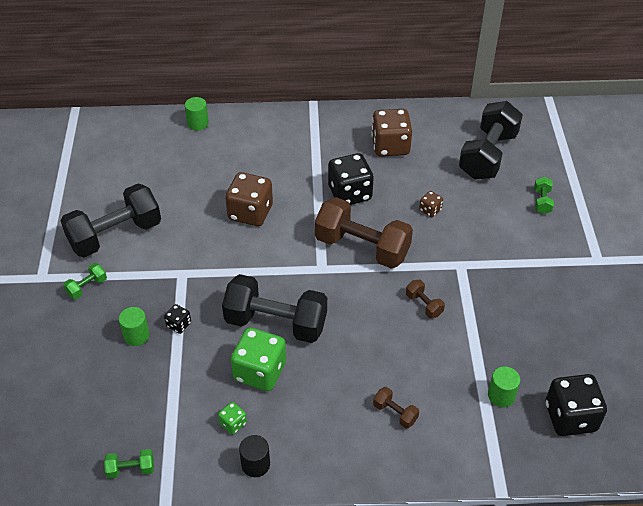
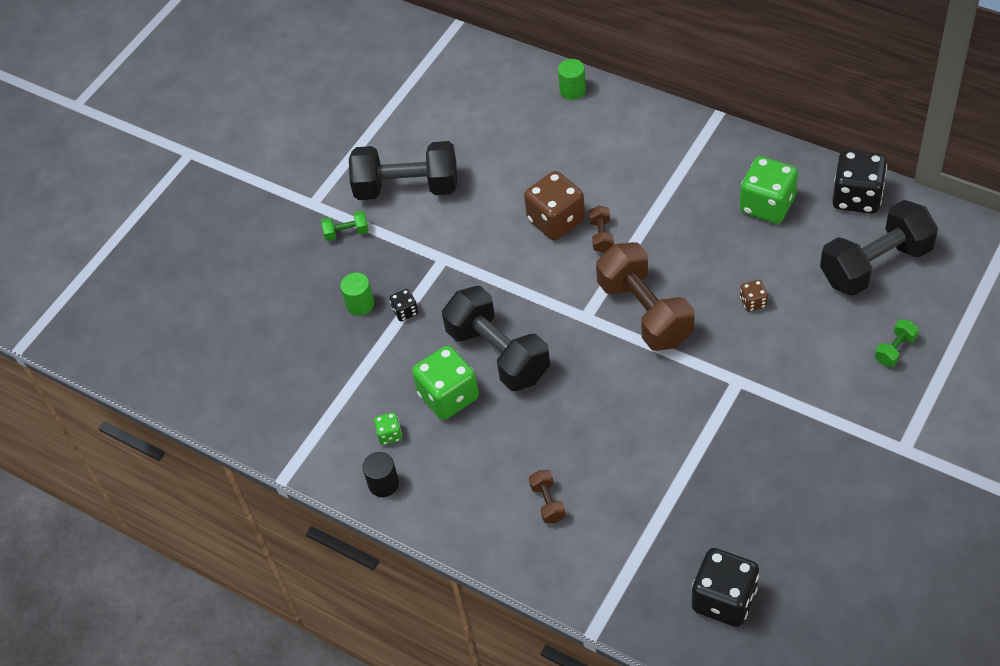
camera: 40 degrees right, 5 degrees up
(131, 469) = (275, 431): green dumbbell -> none
(350, 193) = (678, 243): black dice -> black dice (857, 197)
(390, 146) = (767, 205): brown dice -> green dice
(424, 305) = (663, 406): brown dumbbell -> brown dumbbell (601, 236)
(501, 395) = (669, 540): green cylinder -> none

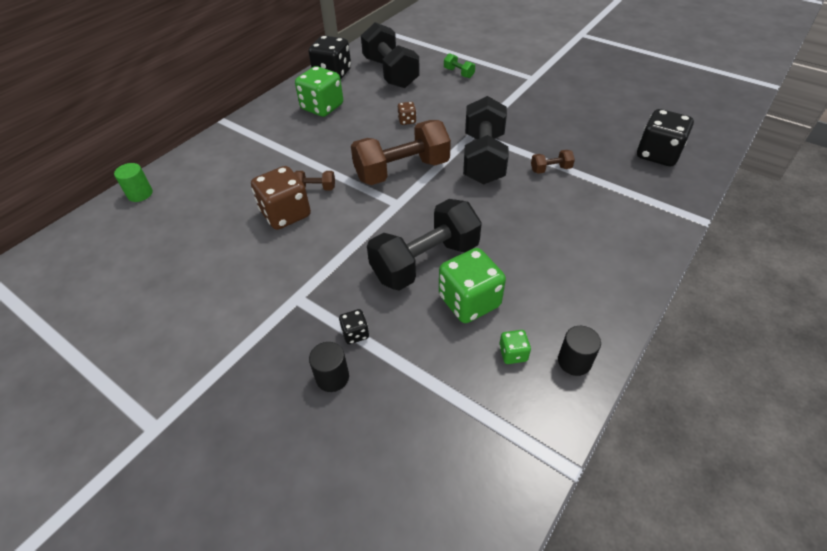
camera: 90 degrees left, 5 degrees down
(346, 233) = (221, 389): green dumbbell -> none
(360, 304) = (332, 377): green cylinder -> black cylinder
(407, 188) = (185, 325): black dumbbell -> black dumbbell (483, 158)
(548, 503) = (586, 238): brown dumbbell -> brown dumbbell (550, 169)

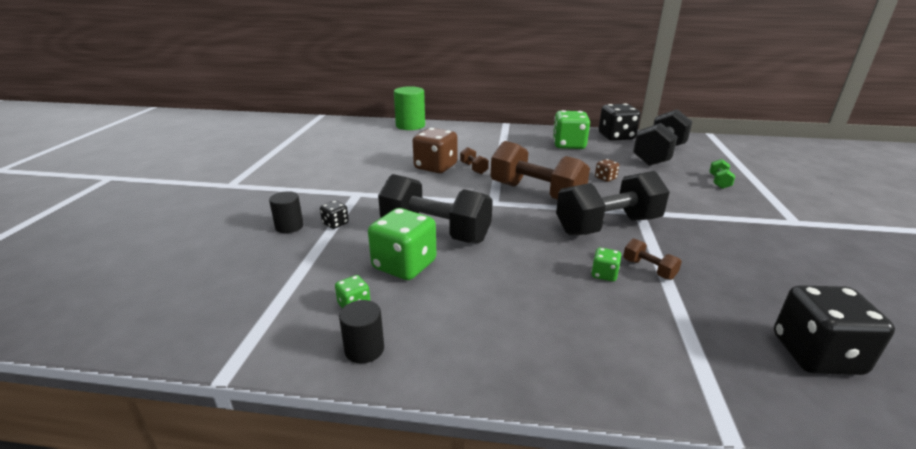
camera: 60 degrees right, 20 degrees down
(140, 194) = (410, 126): green cylinder -> green cylinder, size x1.71
(545, 193) = (604, 274): none -> green dice

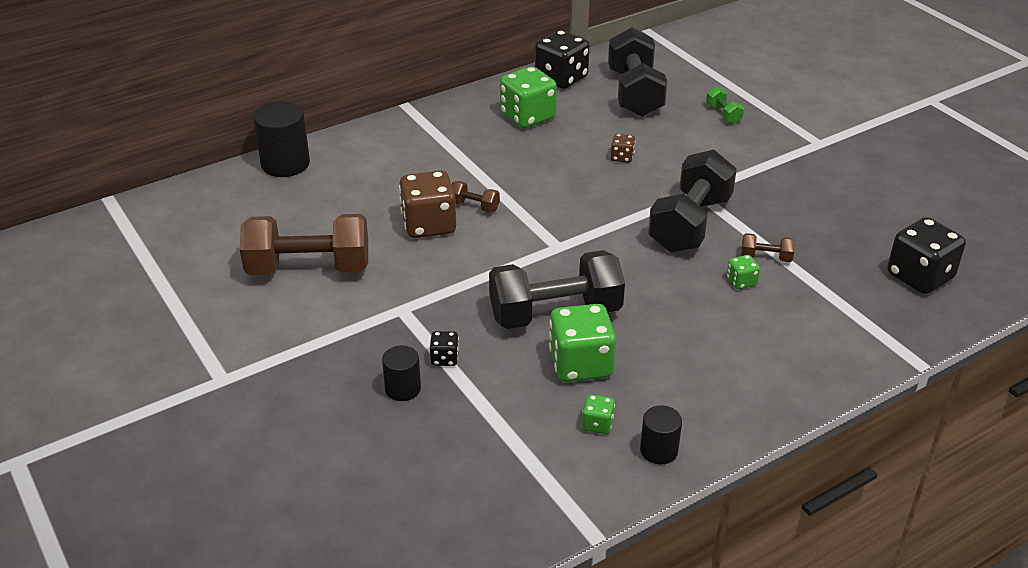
camera: 40 degrees left, 10 degrees up
(410, 126) = (285, 164): green cylinder -> black cylinder
(536, 193) = (583, 213): brown dumbbell -> brown dumbbell (309, 268)

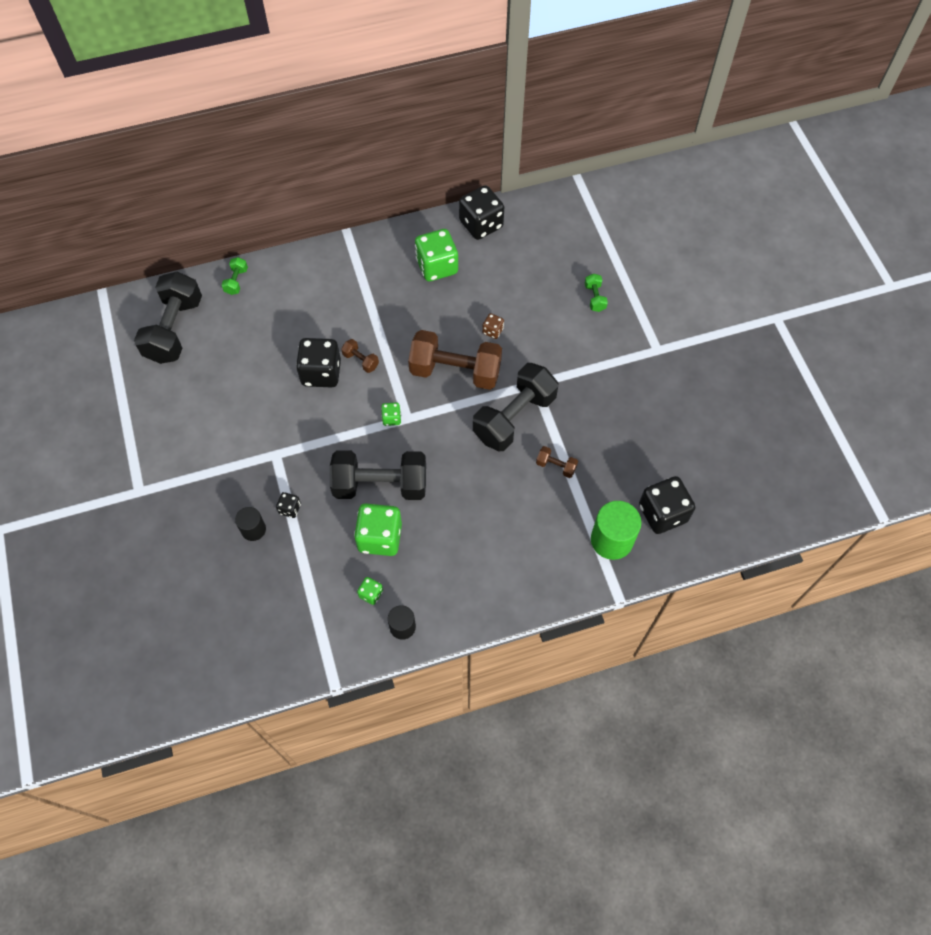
camera: 15 degrees right, 25 degrees up
(285, 164) = (236, 281): black cylinder -> green dumbbell
(309, 268) = (223, 398): brown dumbbell -> brown dumbbell (455, 371)
(429, 225) = (321, 373): brown dice -> black dice
(635, 94) = (533, 257): black dumbbell -> black dumbbell (174, 329)
(741, 282) = (526, 486): green dice -> green dice (391, 418)
(875, 311) = (611, 540): none -> green cylinder

